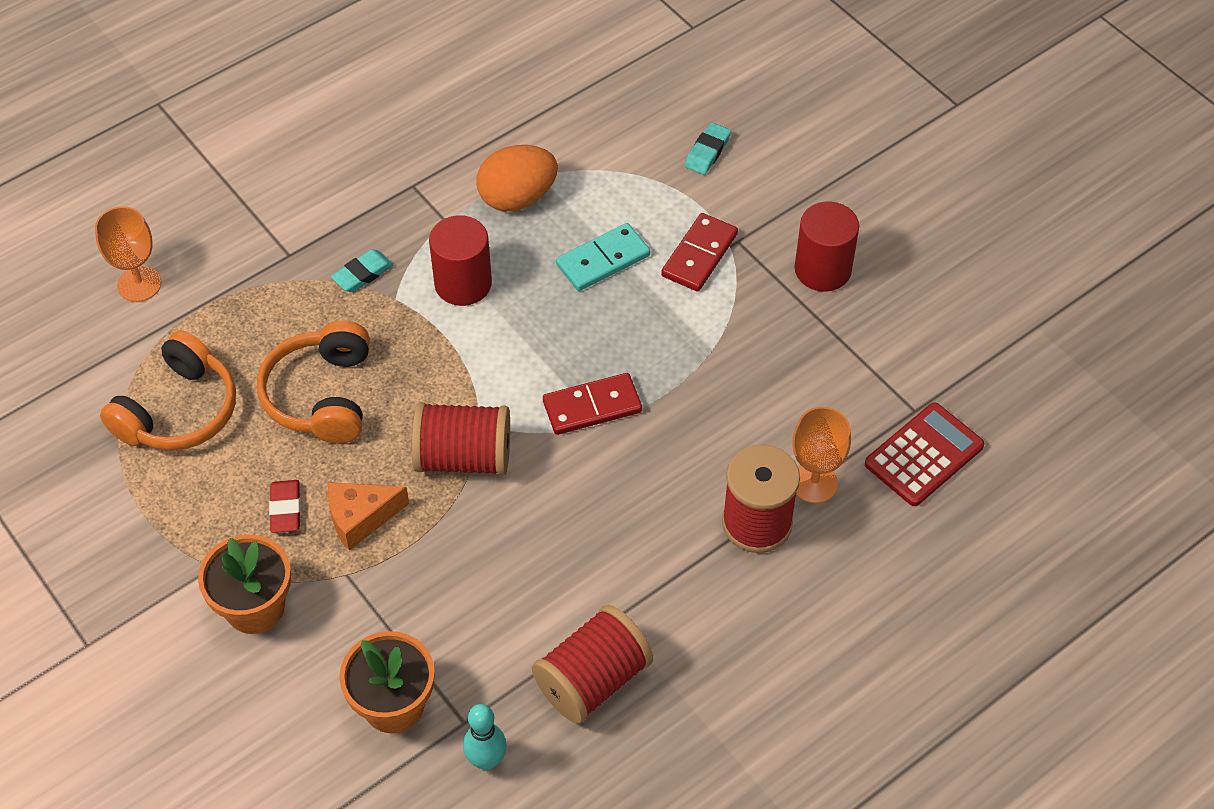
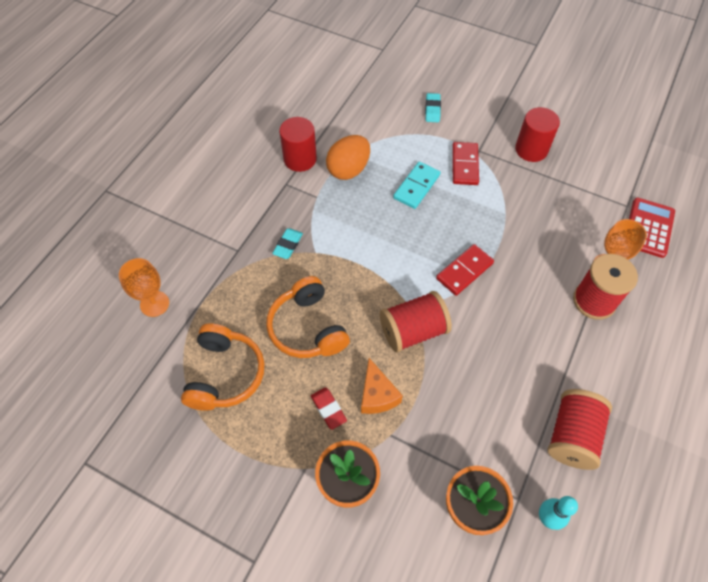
camera: 25 degrees left, 5 degrees up
(361, 518) = (377, 395): orange cheese -> orange cheese turned 60 degrees counterclockwise
(463, 283) = (349, 229): red cylinder -> red cylinder (300, 159)

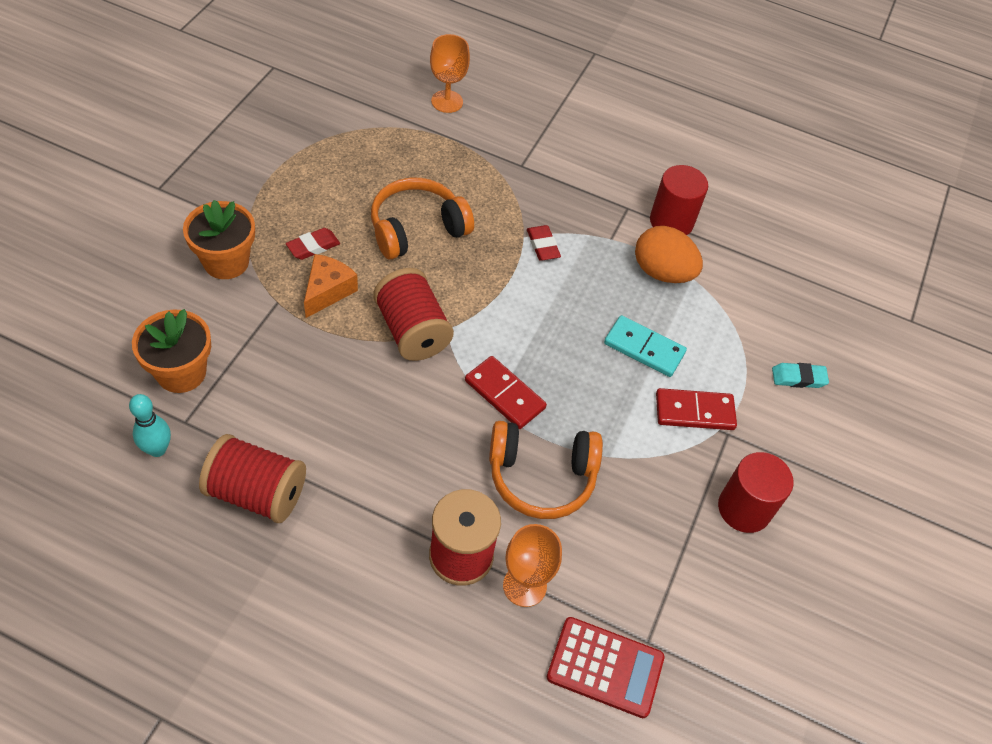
camera: 80 degrees right, 5 degrees down
(225, 374) = (360, 160): orange headphones -> orange headphones (541, 476)
(288, 245) = (532, 210): turquoise eraser -> none
(324, 240) = (543, 245): none -> red eraser
(377, 395) = (327, 291): orange cheese -> orange cheese turned 135 degrees clockwise

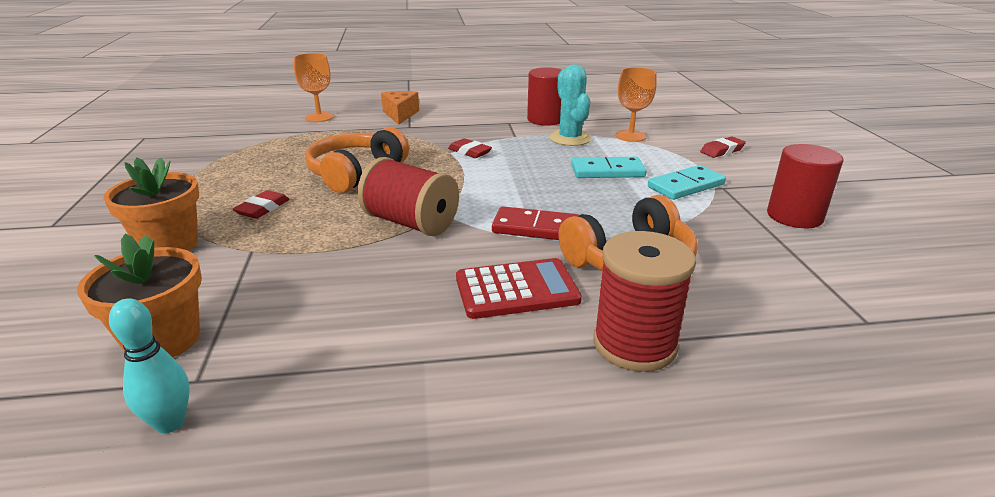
camera: 25 degrees left, 25 degrees down
(257, 493) = (350, 402): red spool -> none
(327, 291) = (302, 228): orange cheese -> orange cheese (400, 115)
(524, 585) = (719, 337): orange goblet -> orange goblet (630, 136)
(605, 667) = (870, 359): red calculator -> red calculator (517, 290)
(662, 272) = (570, 138): orange egg -> turquoise cactus
(694, 411) = (685, 186): red domino -> turquoise domino
(798, 378) = (722, 151): turquoise eraser -> red eraser

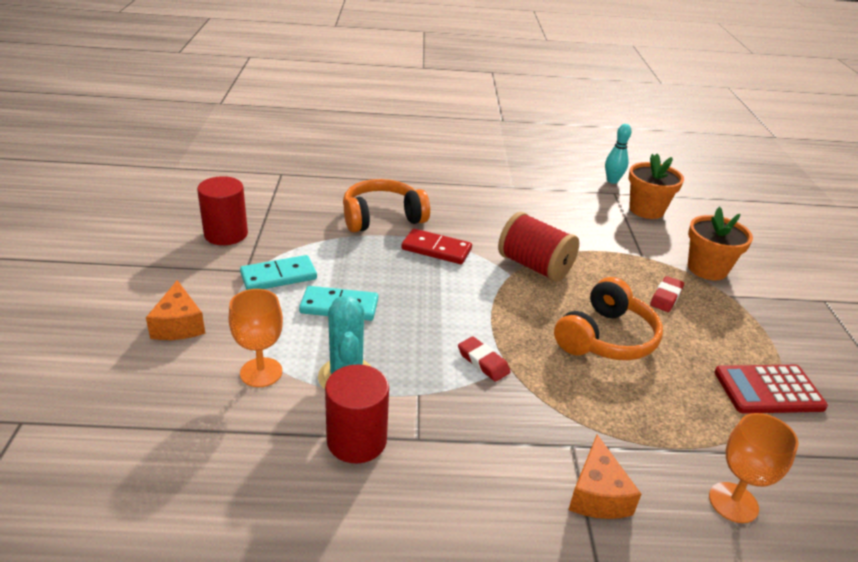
camera: 175 degrees left, 5 degrees up
(517, 290) = (461, 210): red calculator -> red calculator (768, 390)
(634, 344) = (409, 180): red spool -> none
(722, 151) = (178, 325): red eraser -> orange cheese

